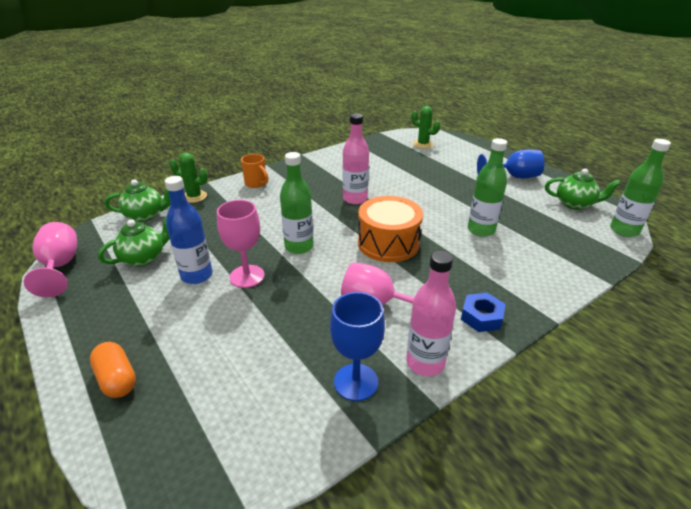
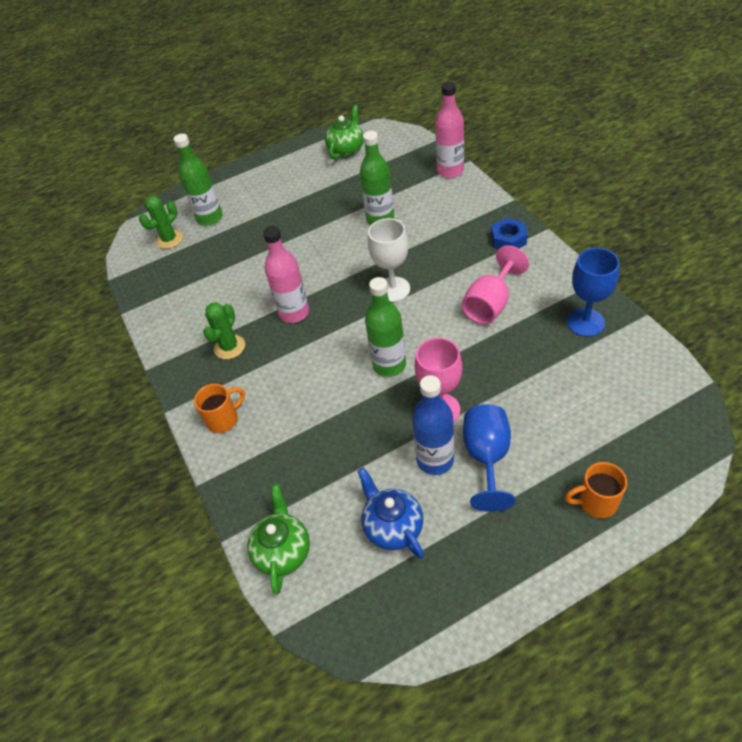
camera: 75 degrees left, 15 degrees up
(60, 266) = (400, 634): pink goblet -> none
(117, 379) = (596, 502): orange capsule -> orange mug
(144, 258) = (392, 527): green teapot -> blue teapot
(194, 196) = (241, 495): green cactus -> green cactus (229, 347)
(388, 243) = (393, 289): orange drum -> white goblet
(425, 362) = (562, 279): pink bottle -> pink bottle (450, 171)
(514, 177) = (281, 178): blue goblet -> blue goblet (487, 458)
(624, 230) = (396, 133): green bottle -> green bottle (210, 218)

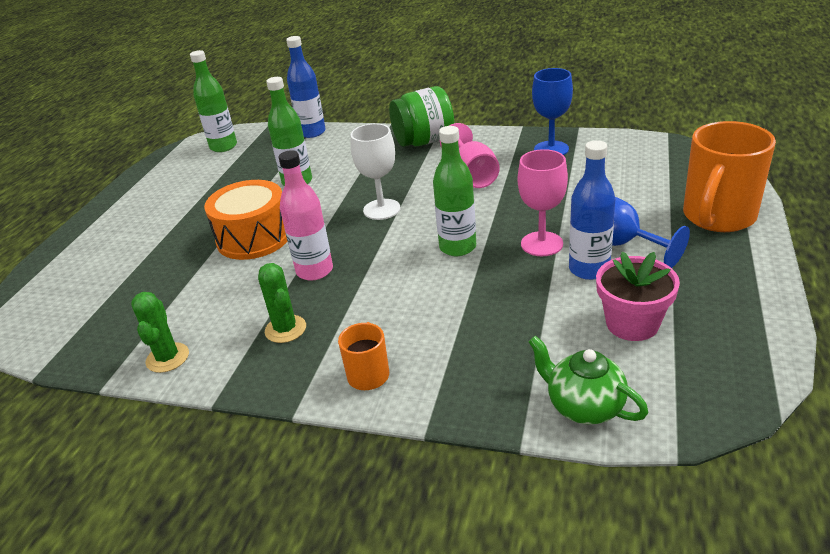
camera: 50 degrees left, 15 degrees down
(169, 239) = (73, 307): green cactus -> green cactus (167, 358)
(210, 218) = (102, 268): green bottle -> green bottle (223, 146)
(299, 254) = (254, 237): none -> orange drum
(346, 150) = (190, 163): green teapot -> none
(392, 527) = (632, 324): blue teapot -> pink flower pot
(450, 171) = (312, 132): pink bottle -> blue bottle
(508, 239) = (424, 141): blue nut -> green jar
(596, 502) = (717, 217): orange mug -> orange mug, size x1.99

